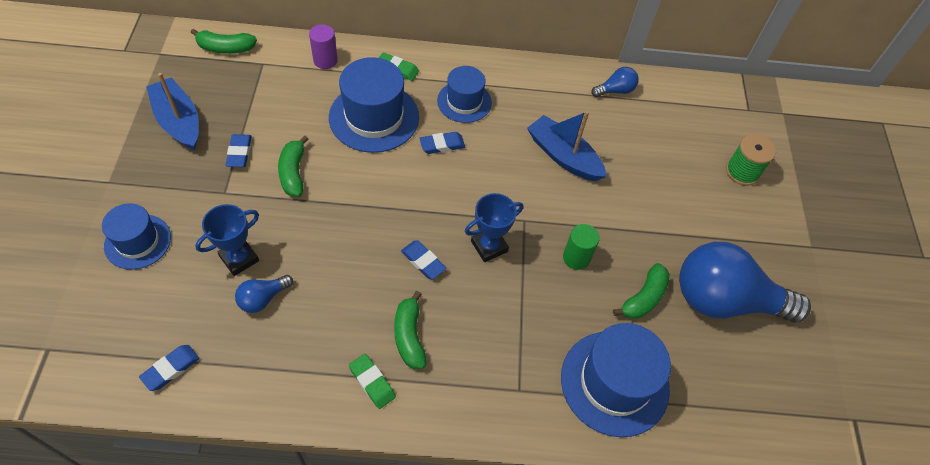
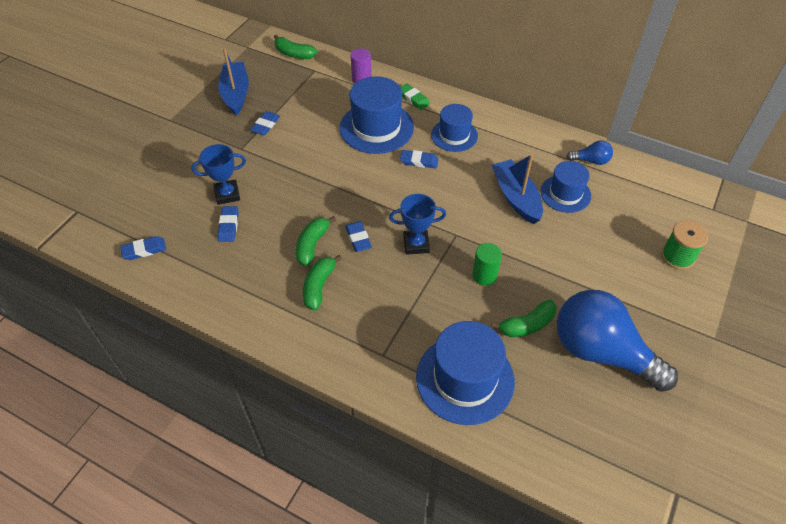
camera: 30 degrees right, 5 degrees down
(138, 241) = (167, 163): blue hat -> blue hat (565, 194)
(263, 299) = (229, 226): blue light bulb -> blue eraser
(293, 173) = (296, 149): green banana -> green banana (312, 245)
(372, 382) = (274, 308): green eraser -> none

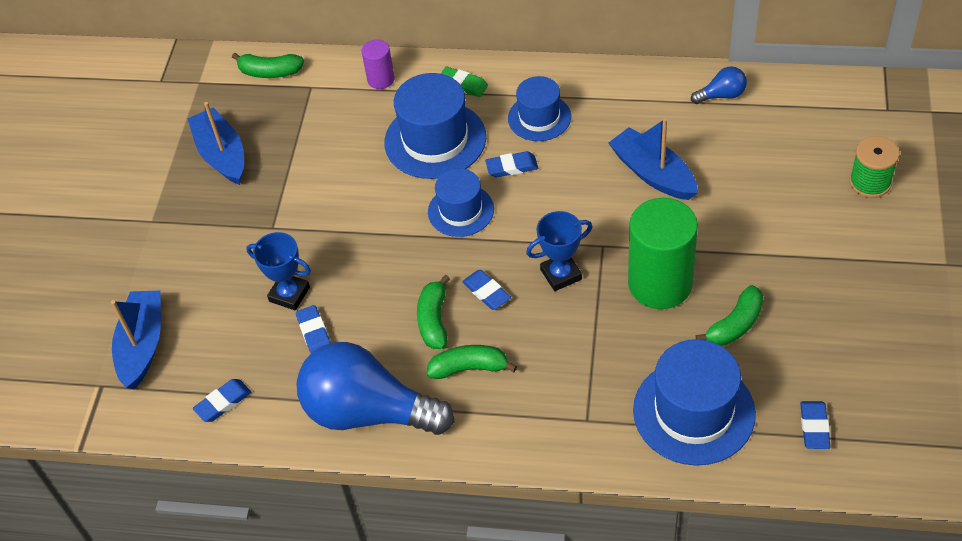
camera: 15 degrees left, 0 degrees up
(117, 195) = (142, 345): none -> blue boat
(227, 194) = (289, 294): blue trophy -> blue trophy turned 60 degrees clockwise
(265, 125) = (287, 185): blue eraser -> blue eraser (814, 427)
(319, 286) = (469, 368): green banana -> green banana turned 90 degrees clockwise
(484, 275) = (660, 284): green cylinder -> green cylinder, size x2.02
(565, 194) = (709, 148): blue hat -> blue hat (461, 210)
(601, 352) = (831, 325): blue light bulb -> blue light bulb (368, 412)

